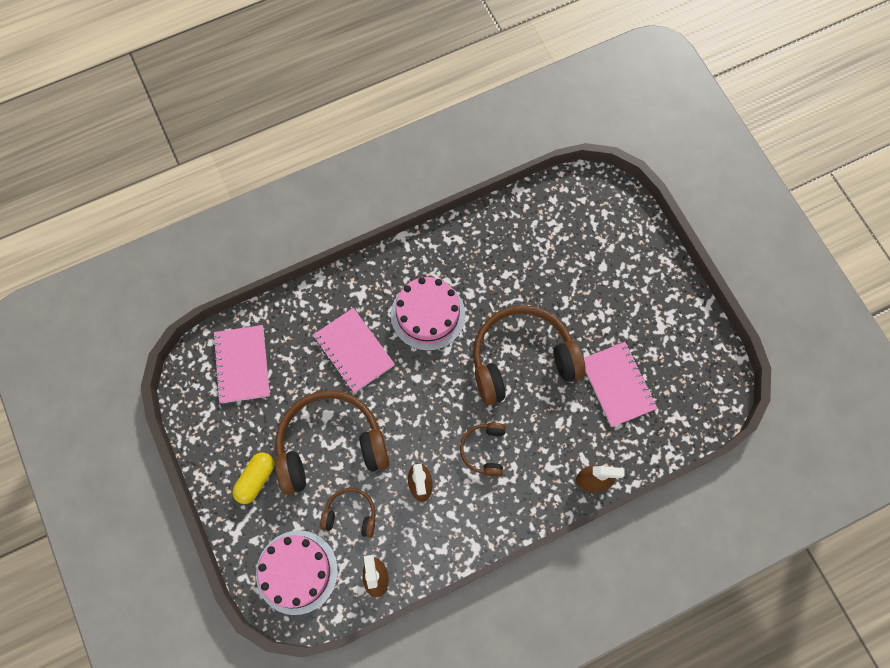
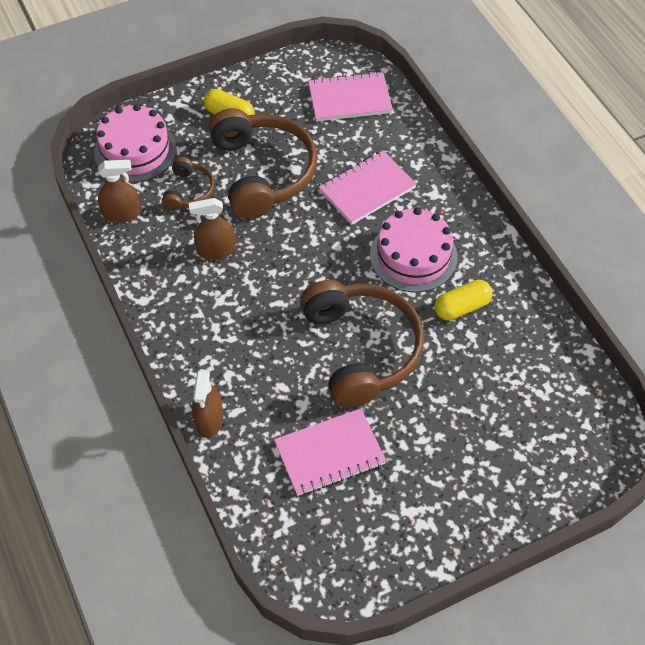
camera: 90 degrees right, 15 degrees down
(480, 279) = (462, 307): none -> yellow capsule
(484, 450) = (251, 309): brown headphones -> none

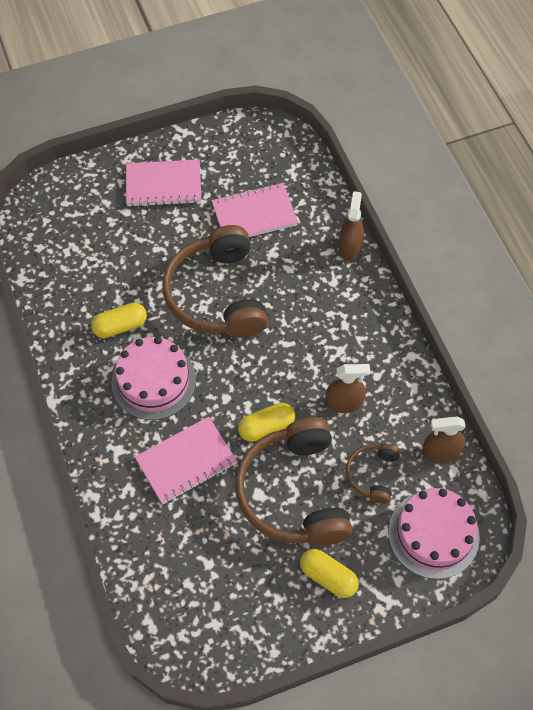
camera: 175 degrees left, 5 degrees up
(293, 223) = (266, 427): none -> yellow capsule
(349, 99) = (187, 590): pink notebook -> pink notebook (163, 185)

